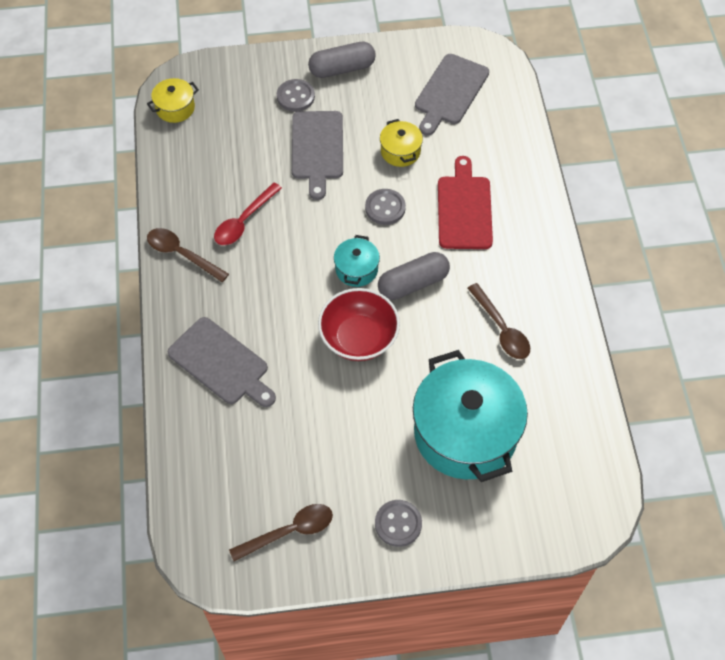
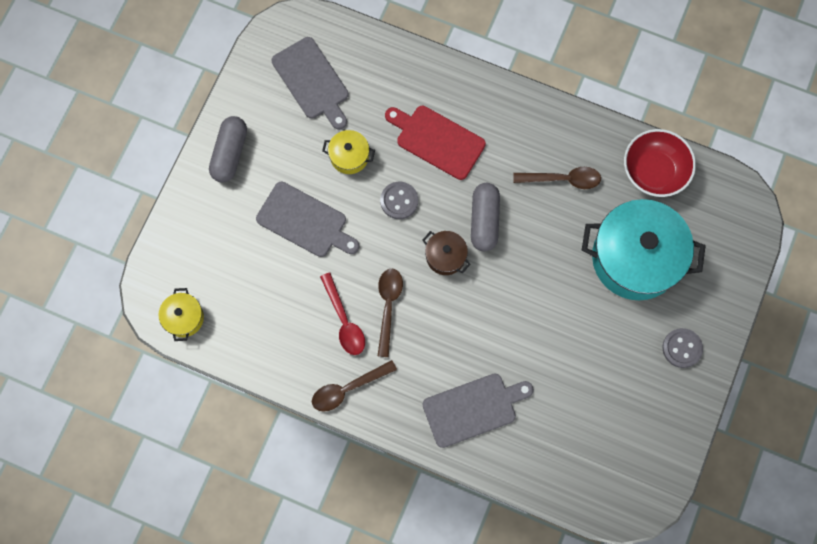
camera: 60 degrees left, 15 degrees up
(289, 531) = (646, 430): brown spoon -> brown spoon (388, 306)
(295, 96) = (236, 209): grey button -> none
(356, 269) = (445, 256): turquoise pot -> brown pot
(359, 338) = (510, 290): red bowl -> red bowl (654, 171)

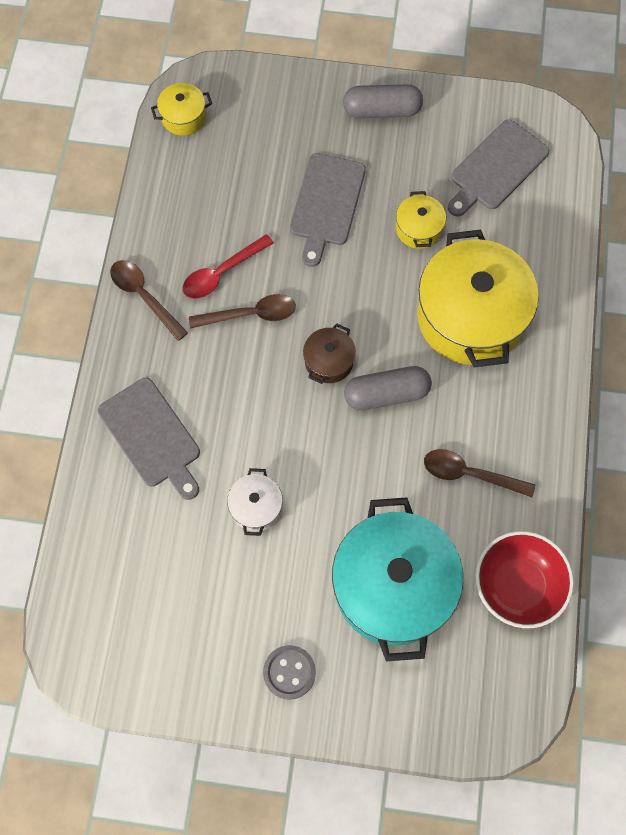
camera: 75 degrees right, 5 degrees down
(399, 201) = (381, 294): grey button -> none
(437, 140) = (470, 317): red cutting board -> yellow pot
(551, 342) = (256, 507): none -> white pot
(563, 179) = (469, 474): brown spoon -> brown spoon turned 120 degrees clockwise

